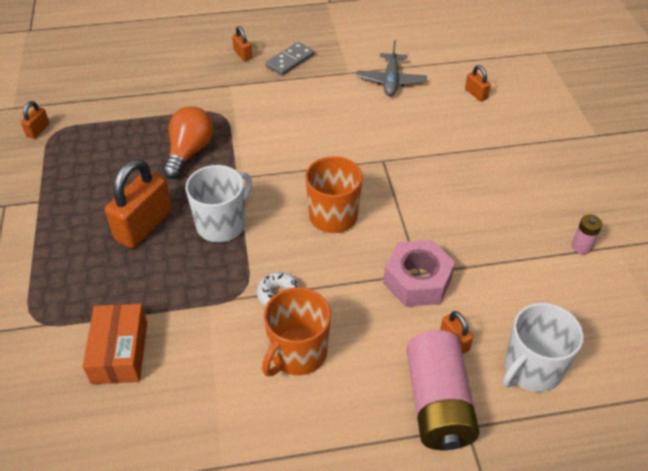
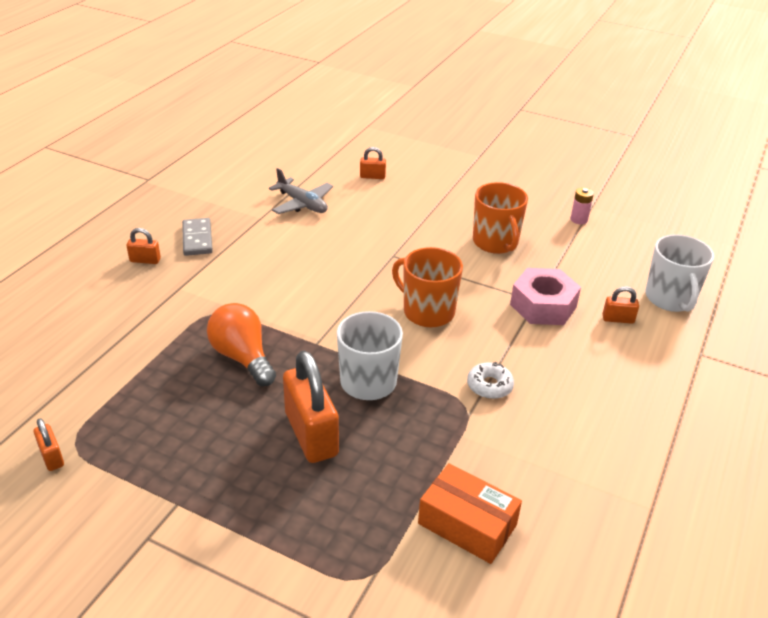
camera: 55 degrees left, 10 degrees down
(297, 353) = (564, 406): orange mug -> orange mug (496, 242)
(438, 403) = (670, 357): pink battery -> none

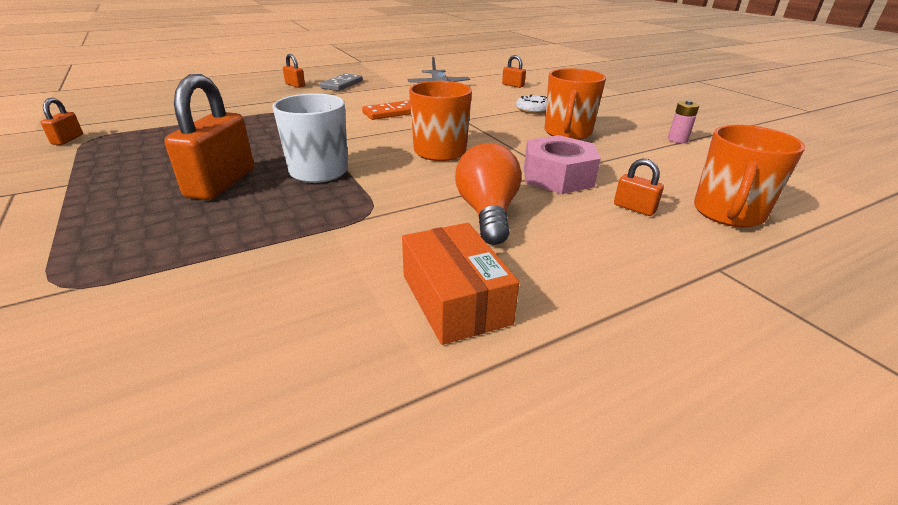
camera: 35 degrees right, 5 degrees down
(242, 357) = (262, 134): orange light bulb -> orange light bulb (487, 213)
(317, 272) = (391, 113): none -> orange domino
(467, 524) = (213, 293): orange box -> orange box (455, 299)
(489, 386) = (416, 207): white donut -> white donut (532, 110)
(670, 299) = (728, 213): white mug -> orange mug

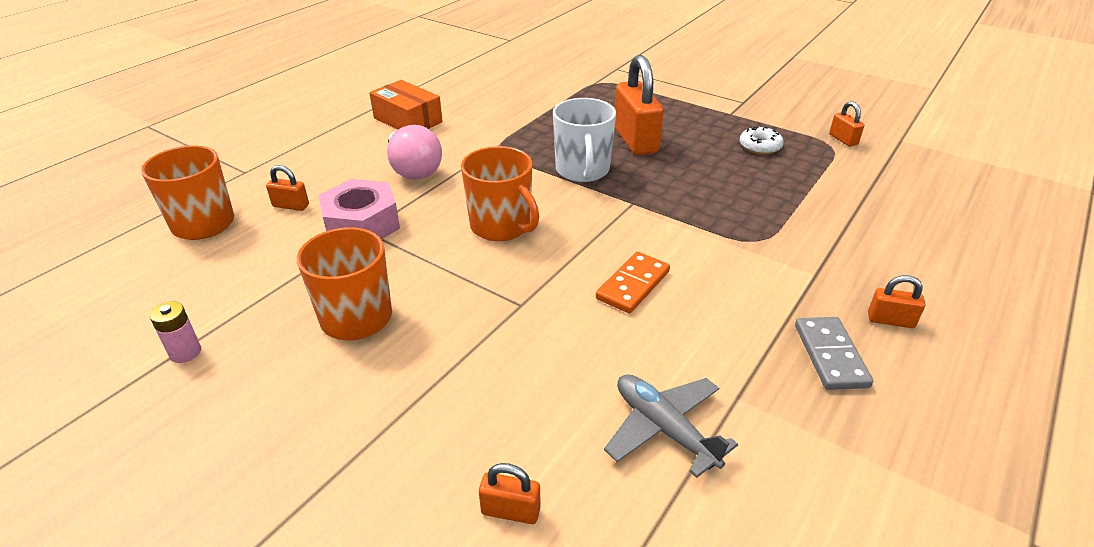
camera: 155 degrees right, 5 degrees up
(487, 213) = (413, 169): orange light bulb -> pink light bulb
(532, 110) = (426, 379): white donut -> white donut (760, 146)

